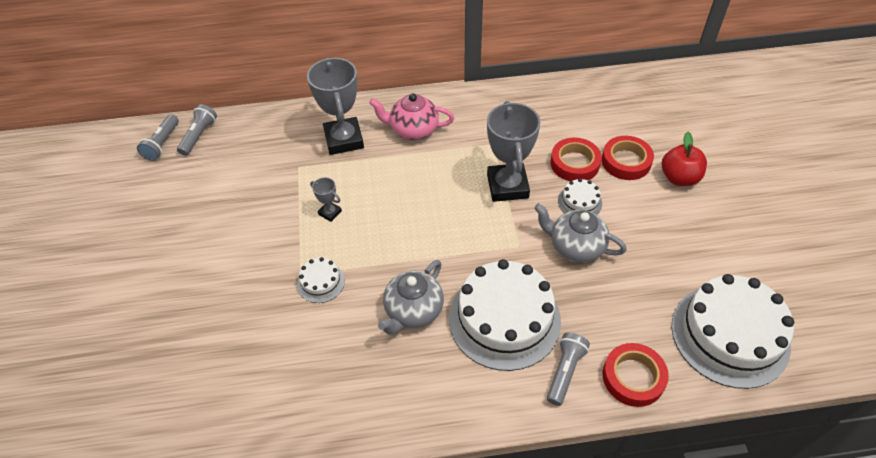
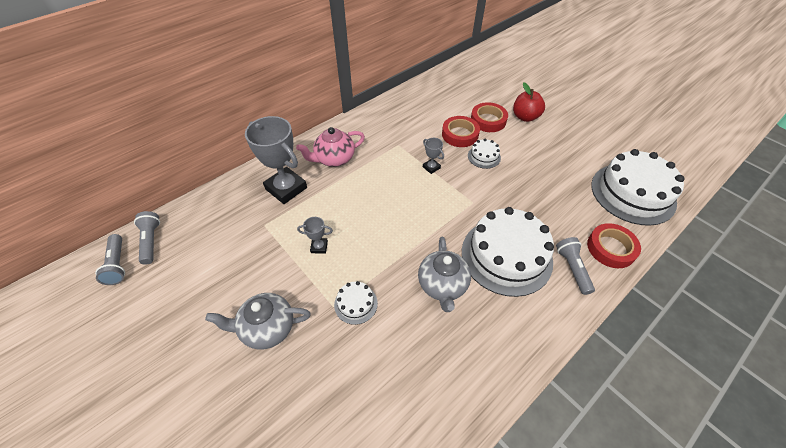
camera: 35 degrees left, 0 degrees up
(507, 186) = (431, 167): grey trophy -> grey trophy, size x0.45
(575, 247) = (506, 185): grey teapot -> grey teapot (267, 328)

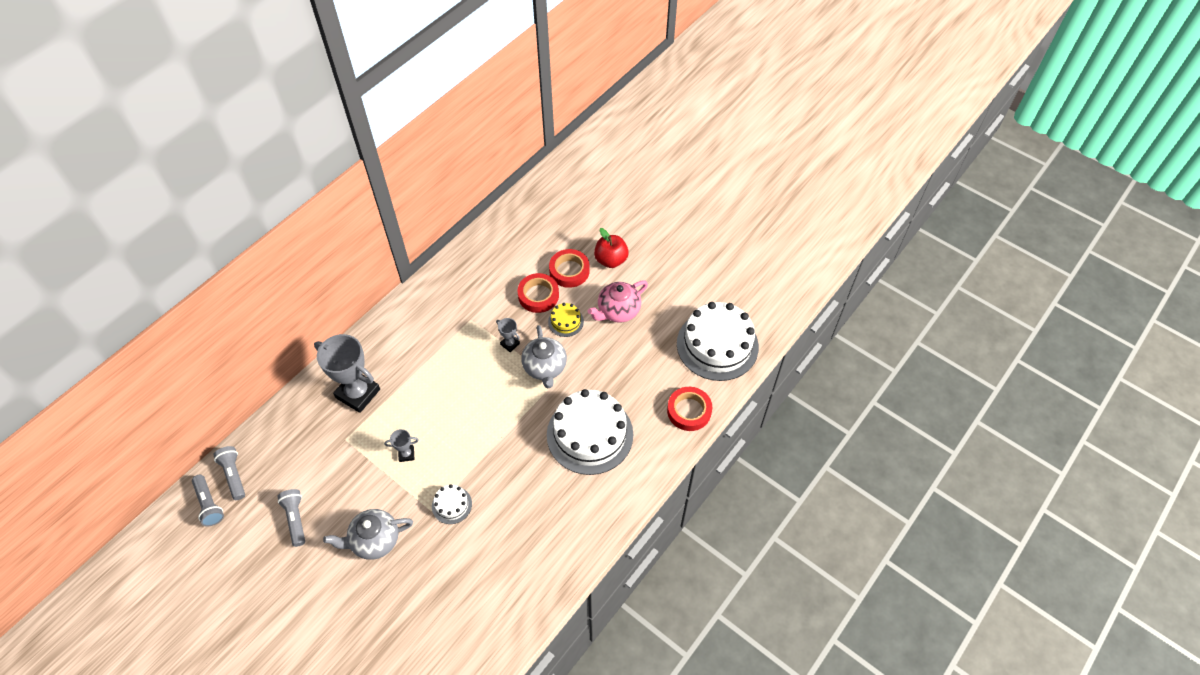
camera: 10 degrees left, 5 degrees up
(334, 159) = (403, 348): pink teapot -> pink teapot (618, 311)
(442, 285) = (530, 474): grey teapot -> grey teapot (545, 367)
(484, 156) = (565, 321): white cake -> yellow cake
(572, 268) = (651, 438): grey flashlight -> grey flashlight (295, 519)

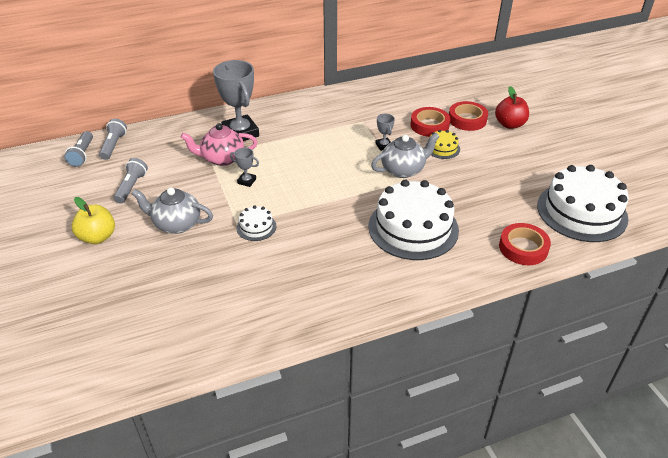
camera: 30 degrees right, 15 degrees down
(309, 595) = (98, 237): none -> yellow apple
(545, 367) = (403, 170): grey teapot -> grey teapot turned 135 degrees counterclockwise
(618, 311) = (495, 157): pink teapot -> pink teapot (222, 158)

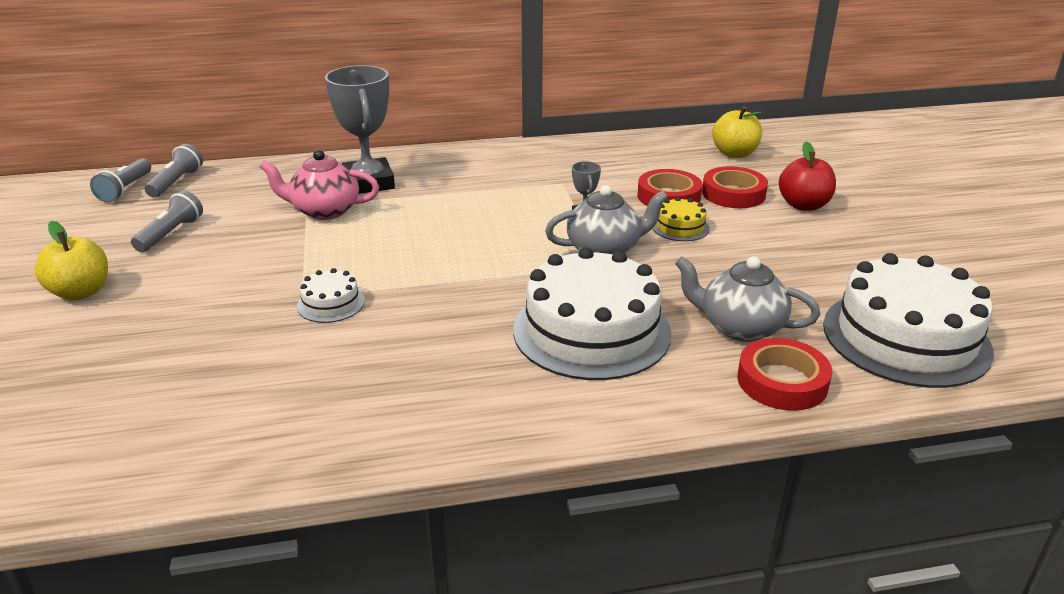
camera: 10 degrees right, 10 degrees down
(176, 224) = (209, 287): grey teapot -> grey teapot (740, 327)
(247, 181) = (347, 242): grey trophy -> none
(460, 87) = (734, 154): none -> yellow apple

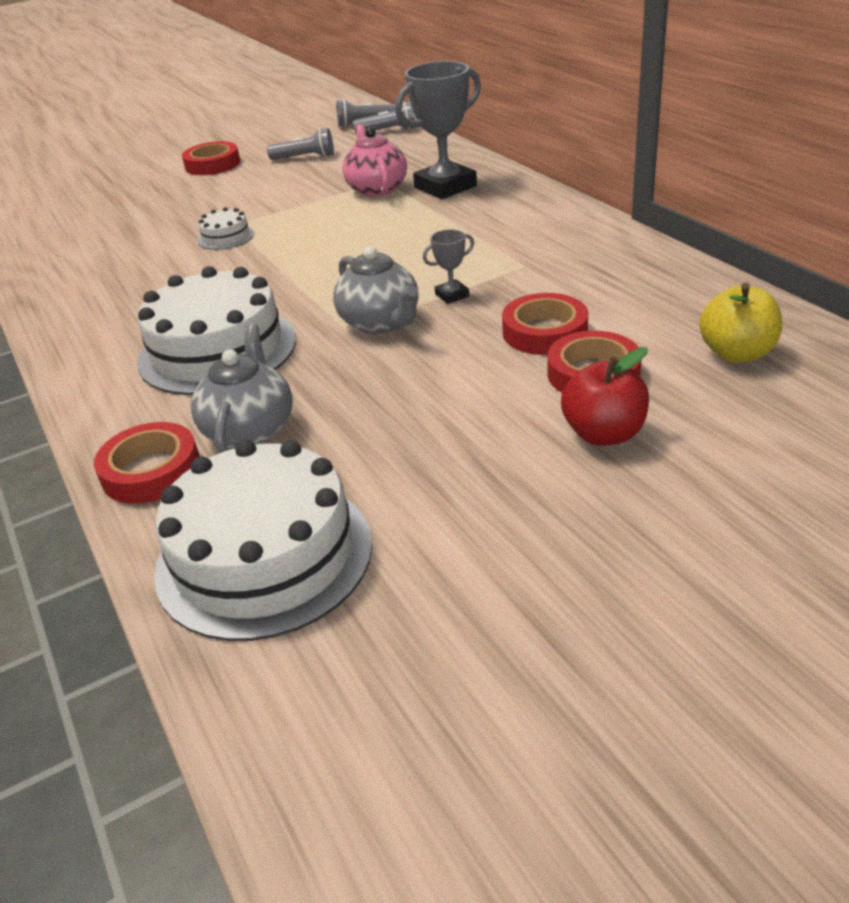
camera: 75 degrees right, 5 degrees up
(81, 292) = (212, 164): yellow apple -> red tape
(680, 227) = (465, 354): yellow cake -> none

